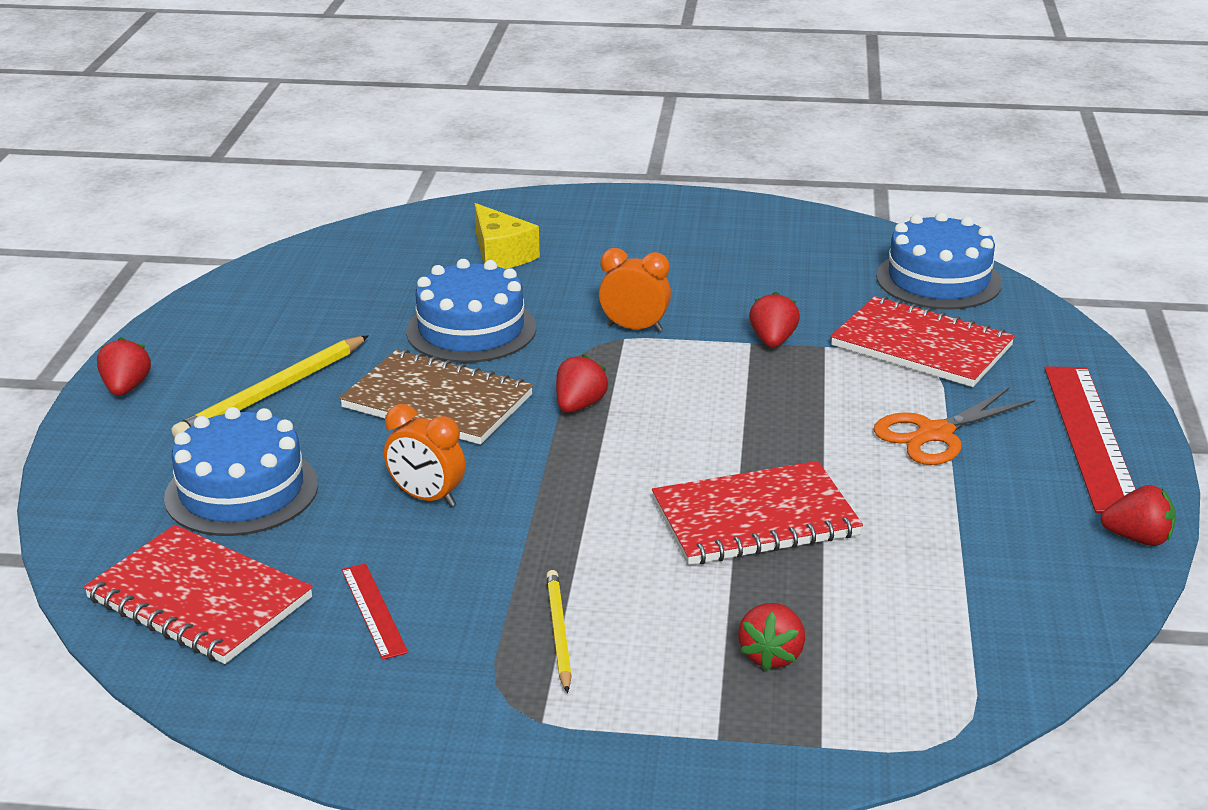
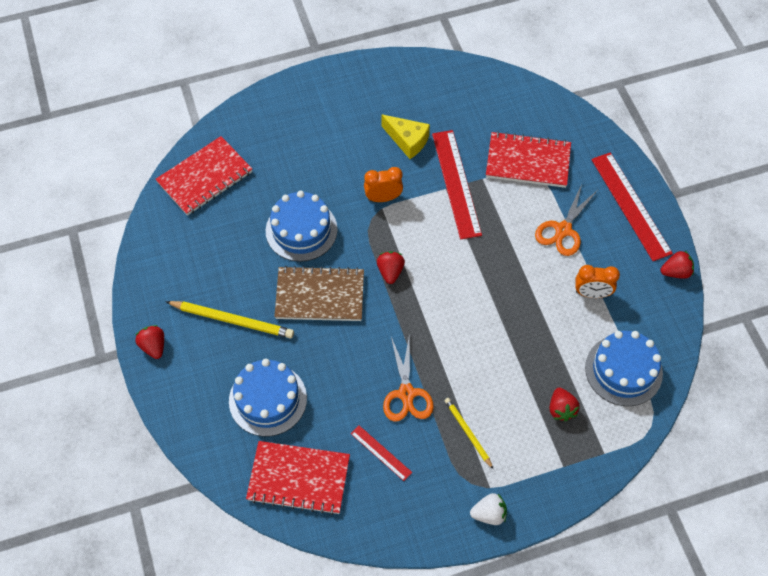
camera: 25 degrees left, 30 degrees up
(273, 392) = (232, 320): yellow pencil -> yellow pencil turned 90 degrees counterclockwise
(427, 498) = (358, 369): orange clock -> orange clock (592, 293)
(485, 550) = (406, 394): none -> orange scissors
(501, 254) = (277, 157): yellow cheese -> yellow cheese (407, 141)
(509, 759) = (489, 514): none -> white strawberry
(755, 518) = (512, 323): red notebook -> red notebook (205, 177)
(773, 341) = (456, 183): red strawberry -> red ruler
(938, 280) = (512, 100): blue cake -> blue cake (623, 370)

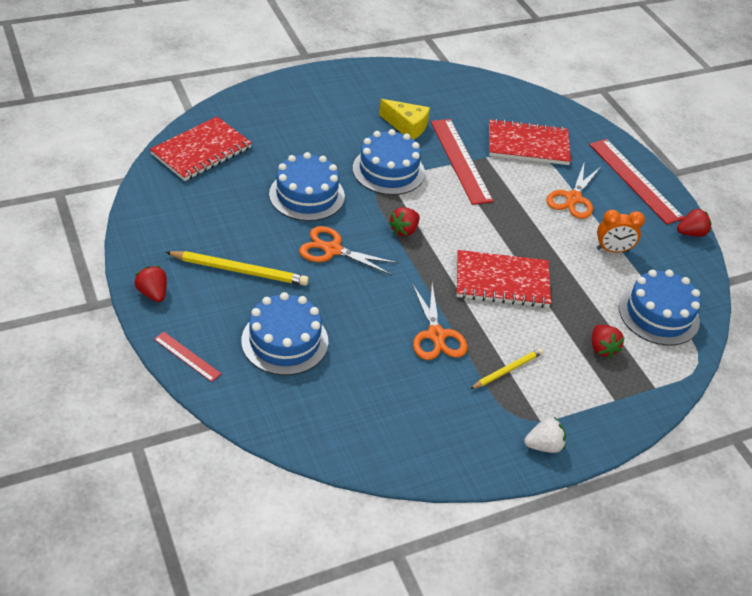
camera: 10 degrees left, 15 degrees down
(298, 478) = (327, 414): red notebook -> red notebook (502, 281)
(320, 295) = (332, 250): brown notebook -> orange scissors
(381, 453) = (416, 389): red ruler -> red ruler (187, 356)
(383, 198) = (388, 170): orange clock -> blue cake
(390, 272) = (404, 230): red strawberry -> red strawberry turned 135 degrees counterclockwise
(467, 433) = (507, 370): yellow pencil -> yellow pencil turned 90 degrees clockwise

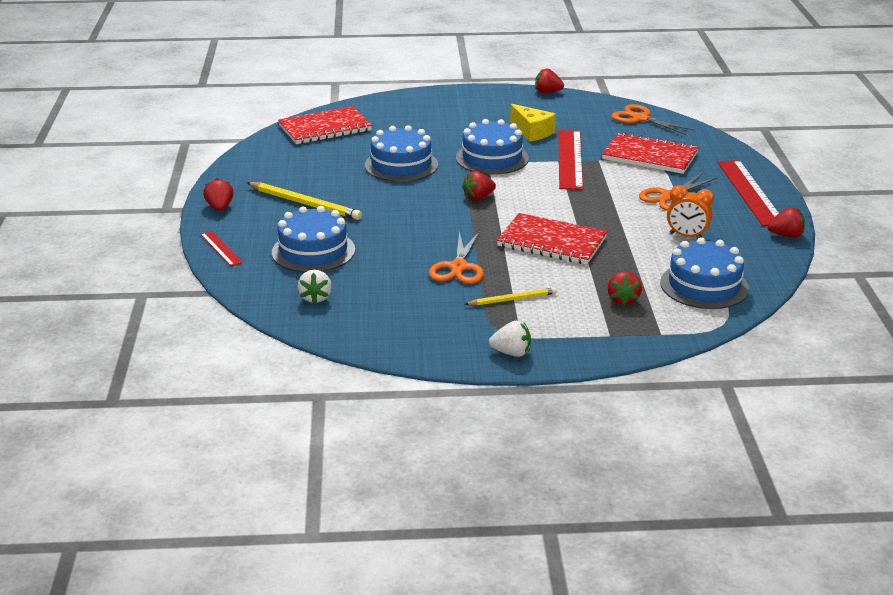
camera: 25 degrees right, 15 degrees down
(322, 410) = (315, 298): none -> white strawberry
(332, 250) = (399, 201): orange scissors -> orange scissors (640, 118)
(392, 66) = (547, 92): none -> red strawberry

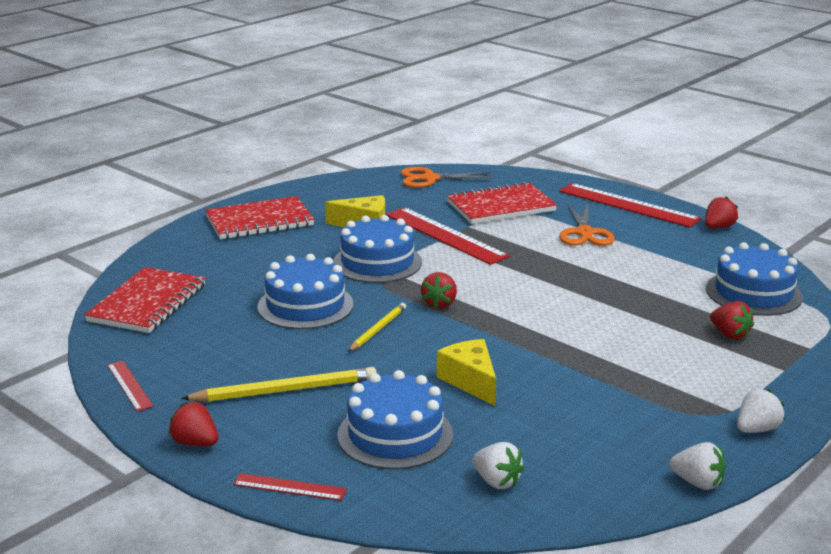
camera: 45 degrees left, 5 degrees down
(241, 166) = (129, 385): none -> red ruler
(405, 246) = (470, 381): none -> yellow cheese
(414, 356) = (697, 483): none -> white strawberry
(458, 267) = (557, 376): orange scissors -> none
(512, 299) = (657, 381): yellow pencil -> yellow pencil (378, 329)
(547, 92) = (306, 185): red strawberry -> none
(552, 242) = (580, 313): red notebook -> red notebook (259, 221)
(687, 236) = (661, 259): orange clock -> none

